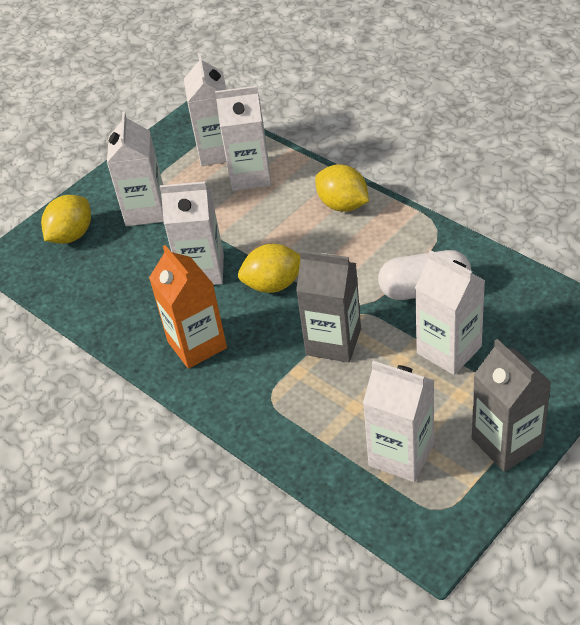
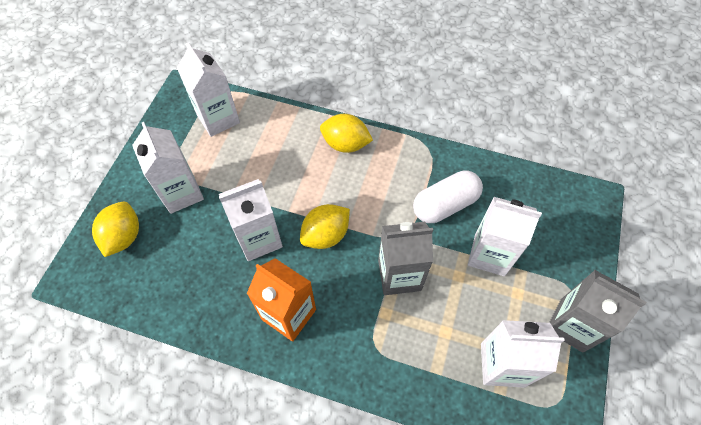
camera: 30 degrees left, 15 degrees up
(250, 176) = (257, 135): white carton -> none

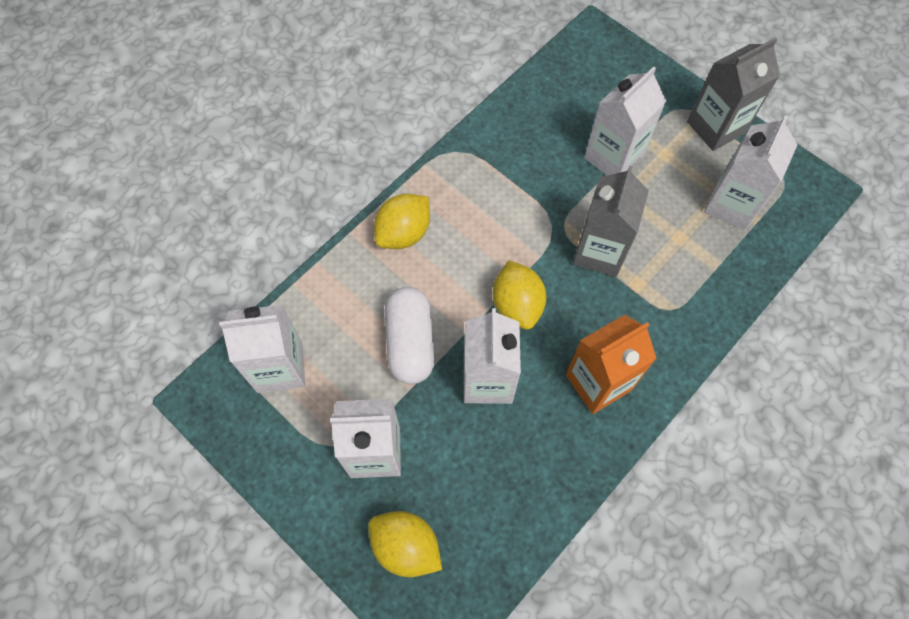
camera: 65 degrees left, 5 degrees up
(445, 205) = (536, 169): white capsule -> white capsule (410, 342)

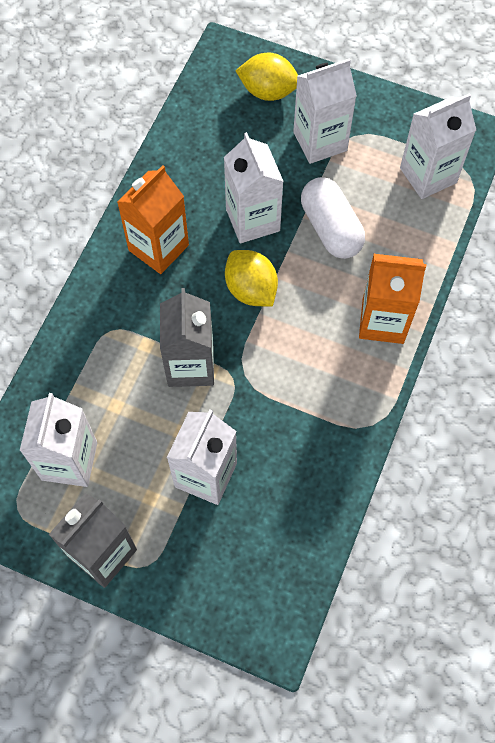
camera: 160 degrees right, 0 degrees up
(404, 233) = (383, 321): yellow lemon -> orange carton

